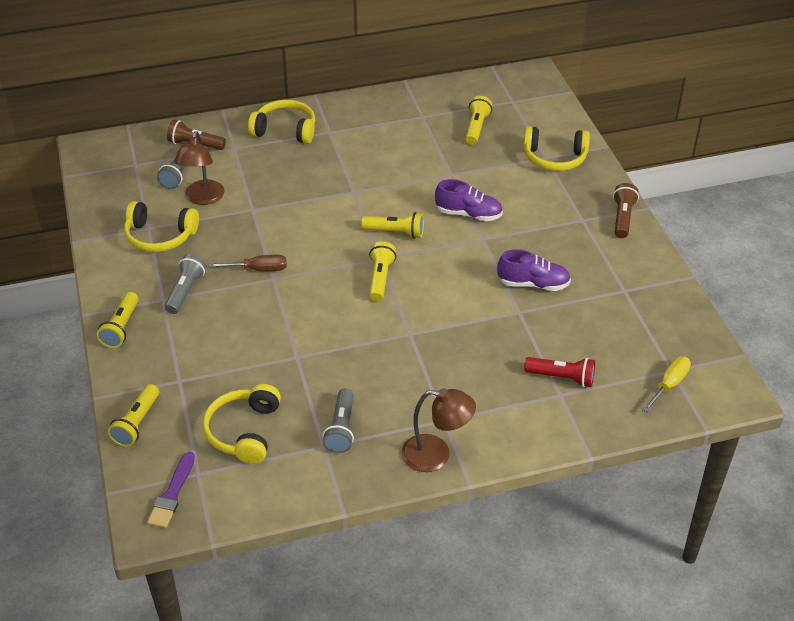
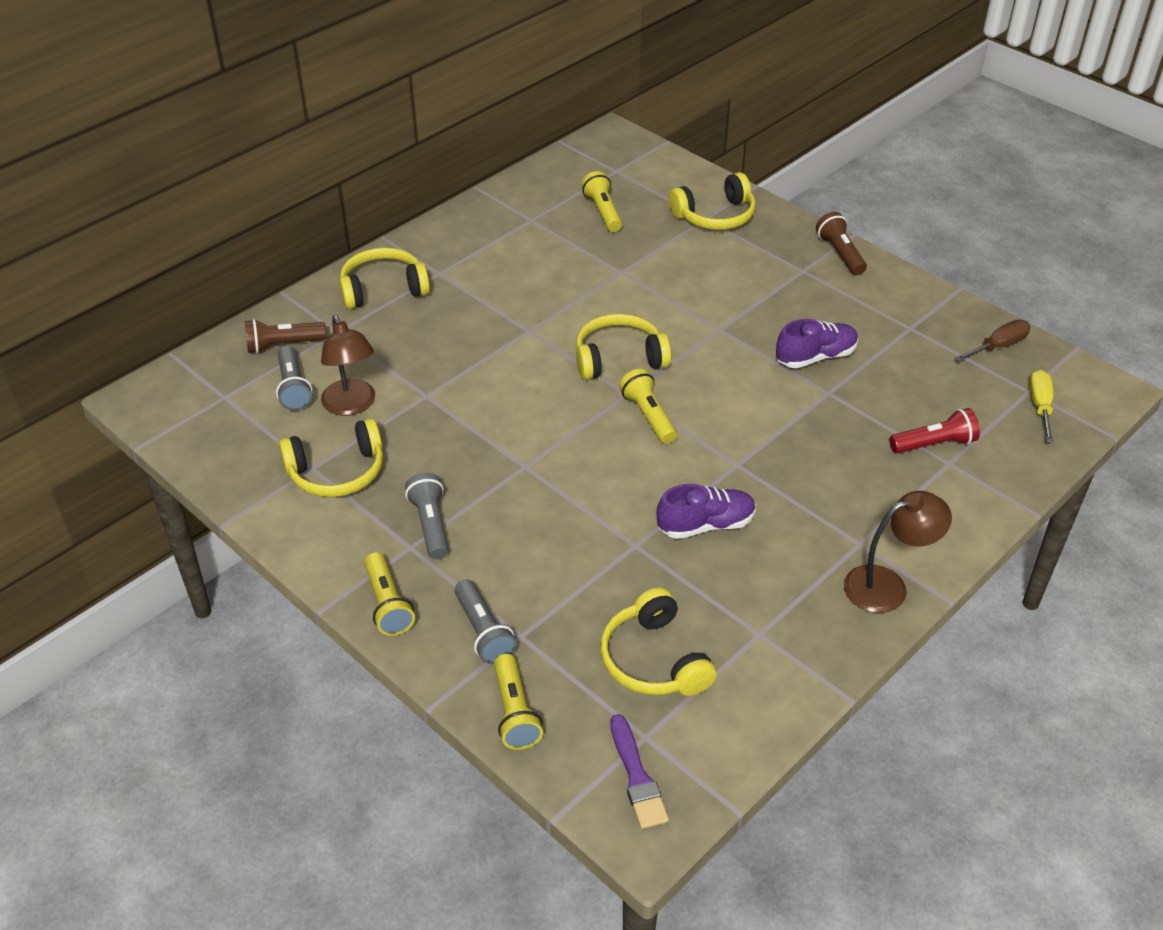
camera: 30 degrees left, 0 degrees up
(258, 269) = (498, 463): brown screwdriver -> brown screwdriver (998, 346)
(341, 429) = (761, 604): grey flashlight -> grey flashlight (483, 632)
(395, 232) = (619, 358): yellow flashlight -> yellow headphones
(468, 214) = (680, 308): purple shoe -> purple shoe (705, 525)

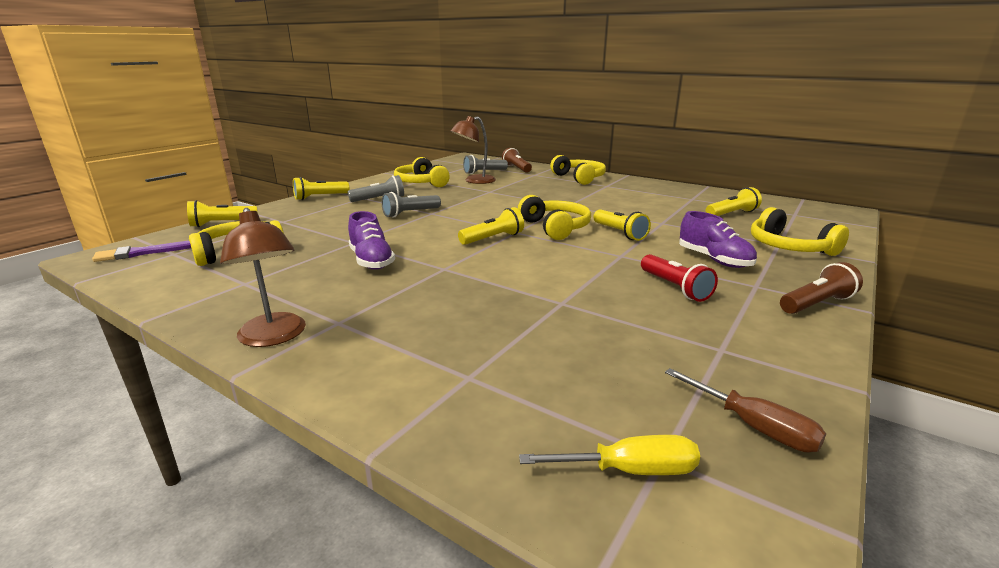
camera: 80 degrees right, 20 degrees down
(483, 632) = (289, 214): grey flashlight -> grey flashlight (410, 213)
(650, 312) = (619, 233): none -> yellow flashlight
(815, 357) = (614, 295): purple shoe -> purple shoe (714, 260)
(934, 444) = (501, 366): red flashlight -> red flashlight (675, 288)

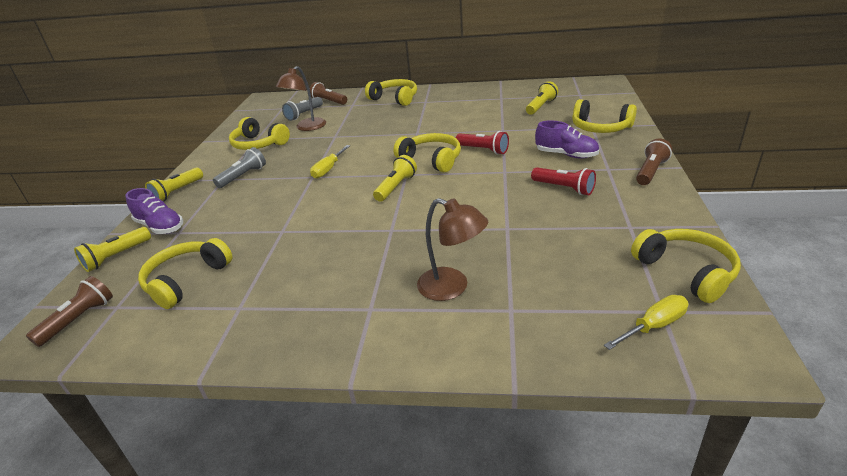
camera: 25 degrees left, 10 degrees up
(141, 253) = (79, 319): purple brush -> brown flashlight
(274, 337) = (337, 342): brown lamp -> brown lamp (452, 287)
(371, 261) = (323, 244): purple shoe -> purple shoe (160, 226)
(410, 213) = (293, 183): grey flashlight -> none
(452, 211) = (328, 169): none -> yellow screwdriver
(619, 233) = (483, 150): yellow flashlight -> red flashlight
(753, 426) = (686, 271): brown screwdriver -> yellow headphones

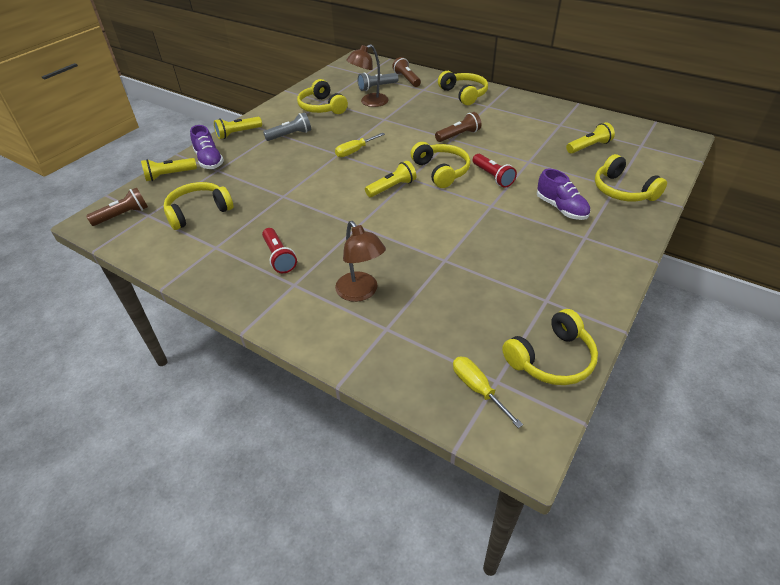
camera: 25 degrees right, 10 degrees up
(564, 188) = (526, 241): red flashlight -> red flashlight (279, 257)
(650, 171) = (622, 255): brown flashlight -> brown flashlight (458, 135)
(653, 326) = (478, 389): yellow screwdriver -> yellow screwdriver turned 120 degrees counterclockwise
(686, 271) = (551, 359): yellow headphones -> yellow headphones turned 60 degrees clockwise

